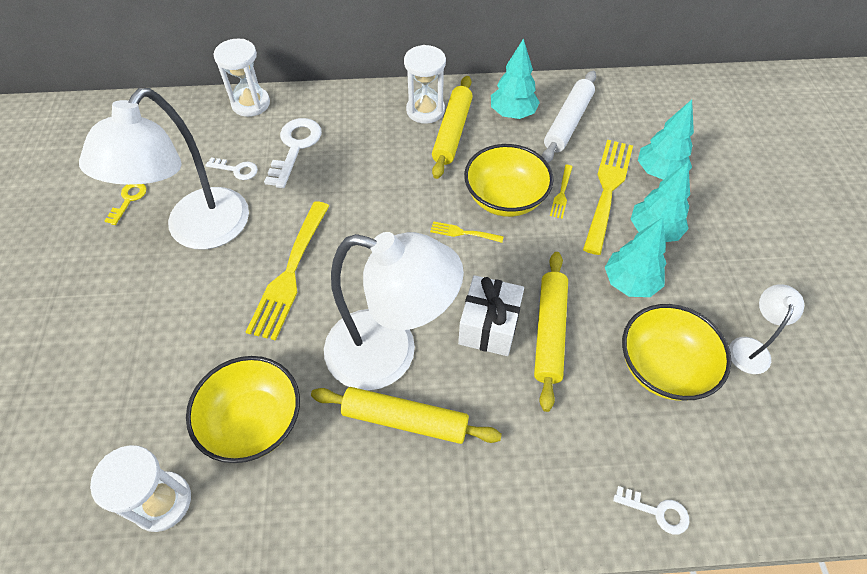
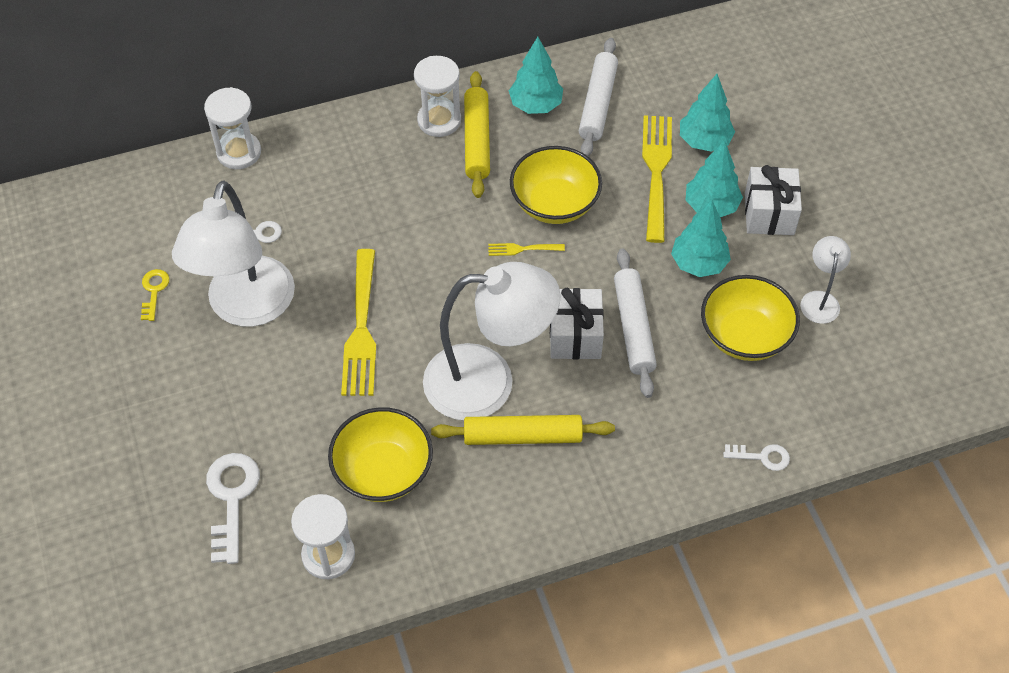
camera: 15 degrees left, 0 degrees up
(295, 147) = (311, 194): white key -> white key (231, 498)
(550, 332) = (634, 328): yellow rolling pin -> white rolling pin
(561, 193) = (610, 186): yellow fork -> none
(710, 250) = (769, 213): none -> white gift

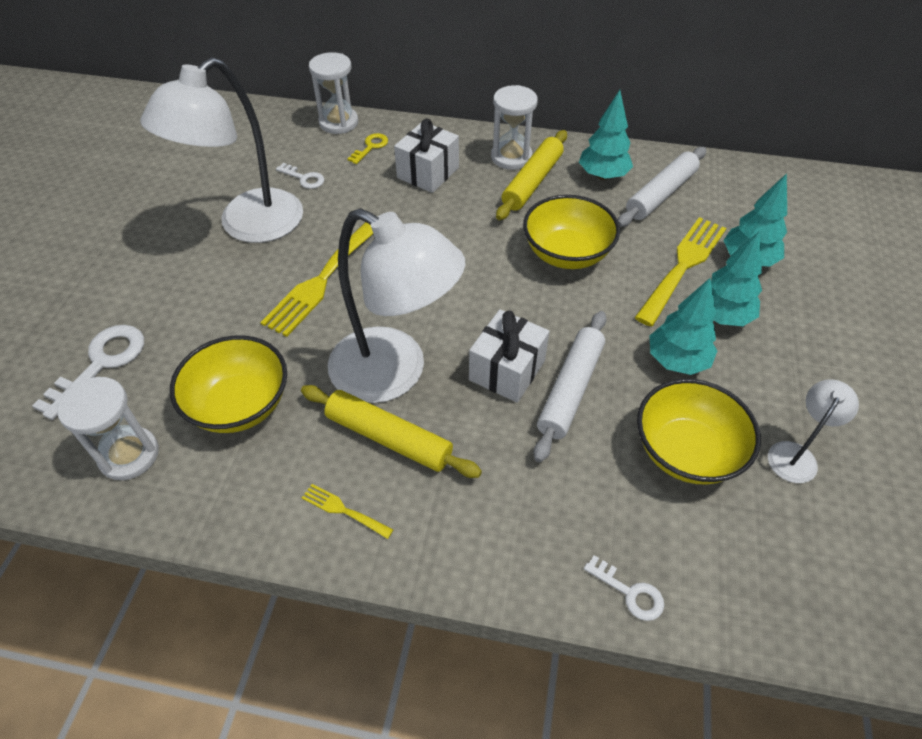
camera: 30 degrees right, 5 degrees down
(154, 291) = (194, 186): yellow key -> yellow key (370, 147)
(522, 249) = (511, 277): yellow fork -> yellow fork (344, 510)
(769, 213) = (782, 347): white gift -> white gift (428, 173)

